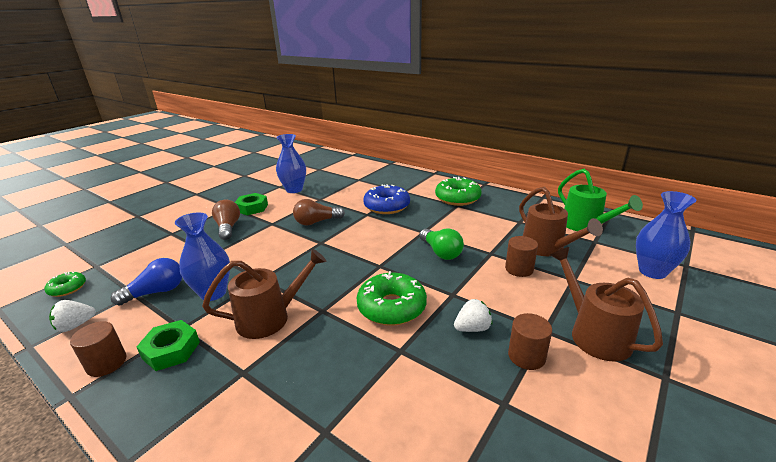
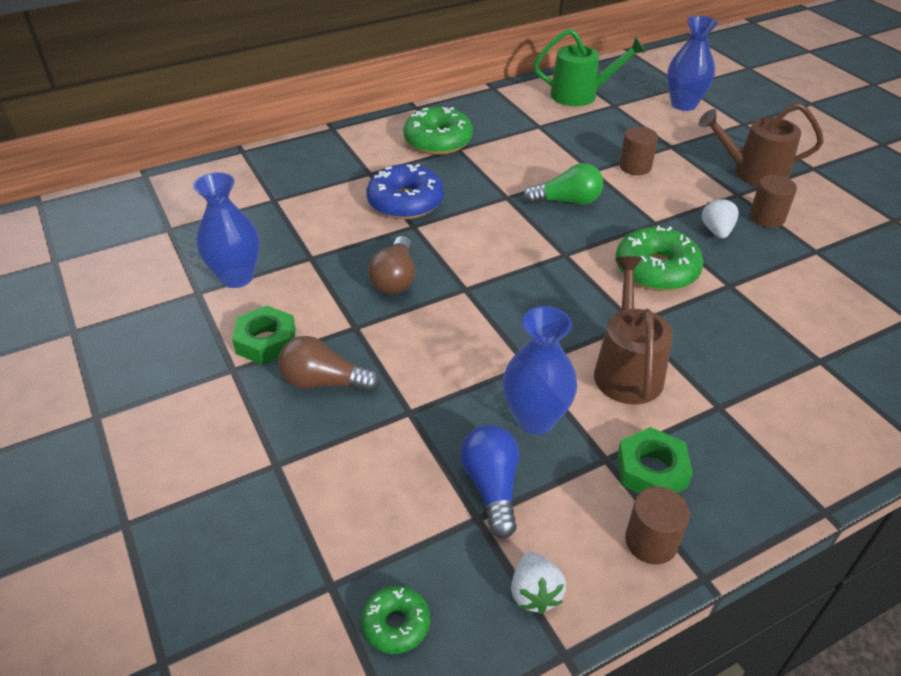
camera: 65 degrees left, 15 degrees up
(547, 248) = (608, 135): brown watering can -> none

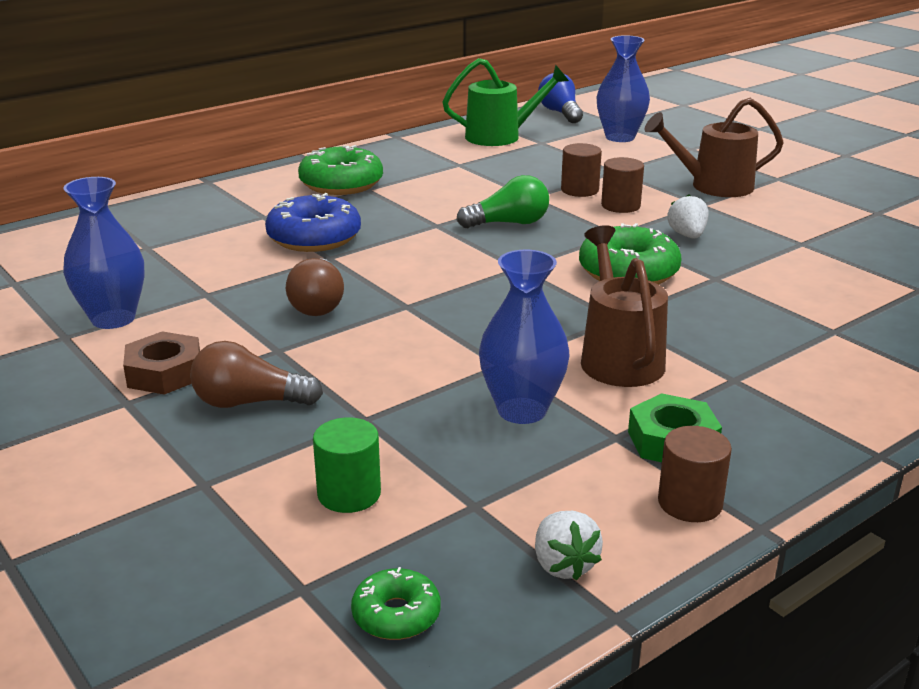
camera: 10 degrees left, 15 degrees down
(266, 341) = (165, 373): green nut -> brown nut
(383, 491) = (349, 494): none -> green cylinder
(492, 487) = (485, 475): blue light bulb -> blue light bulb (560, 113)
(767, 217) = (739, 220): brown cylinder -> brown cylinder (620, 206)

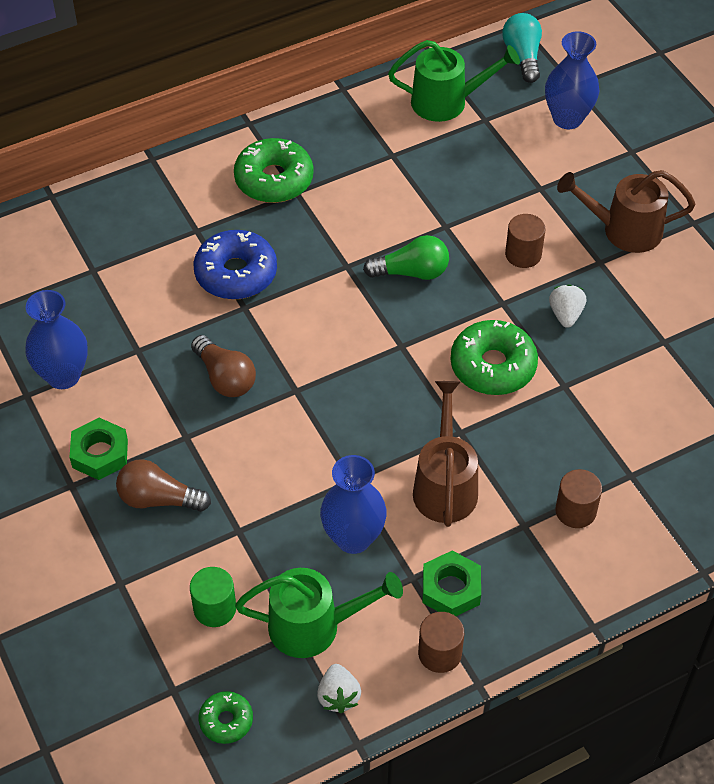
camera: 10 degrees right, 25 degrees up
(165, 373) = (100, 454): brown nut -> green nut
(318, 304) = (225, 378): brown light bulb -> brown light bulb turned 45 degrees counterclockwise
(500, 495) = (315, 626): none -> green watering can
(560, 113) = (523, 56): blue light bulb -> turquoise light bulb
(579, 190) = (494, 220): brown cylinder -> brown cylinder (575, 511)

